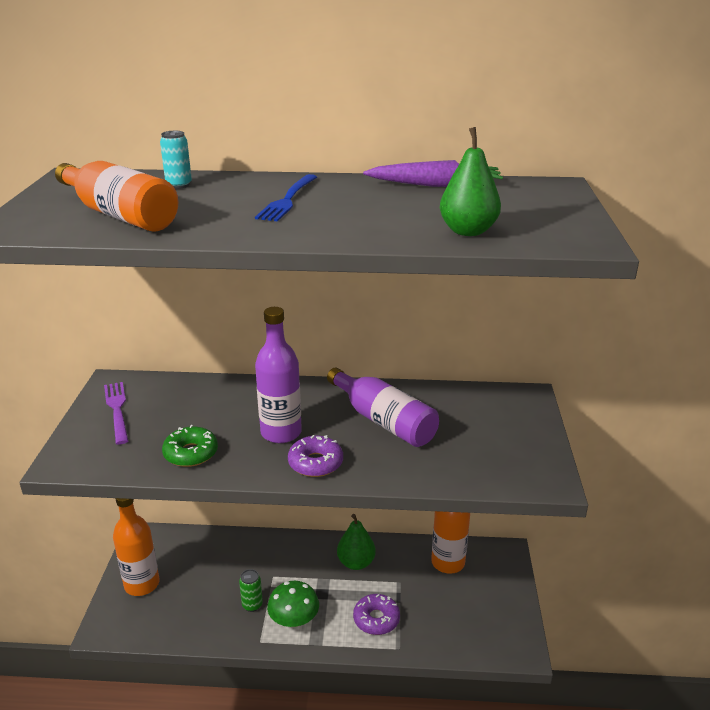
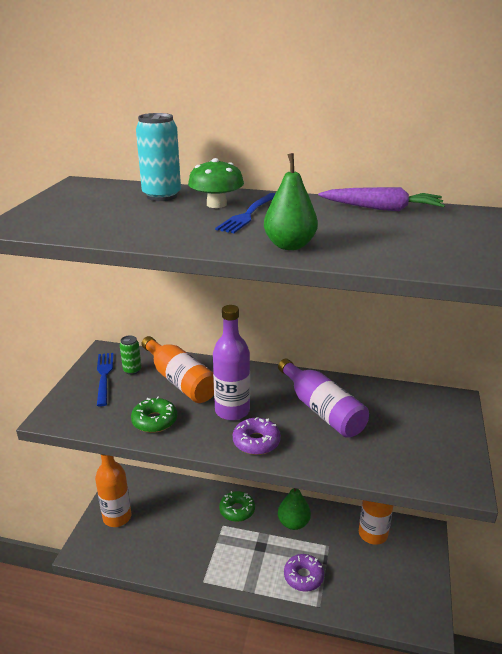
camera: 10 degrees right, 0 degrees up
(117, 409) = (104, 376): purple fork -> blue fork
(119, 215) = (105, 219): orange bottle -> orange bottle (180, 381)
(179, 185) = (162, 196): turquoise can -> turquoise can, size x1.77
(252, 605) = (202, 548): green can -> green can (132, 370)
(287, 557) = (237, 510): none -> green donut
(294, 619) = (234, 566): green mushroom -> green mushroom (216, 204)
(468, 231) = (402, 254): green pear -> green pear (289, 245)

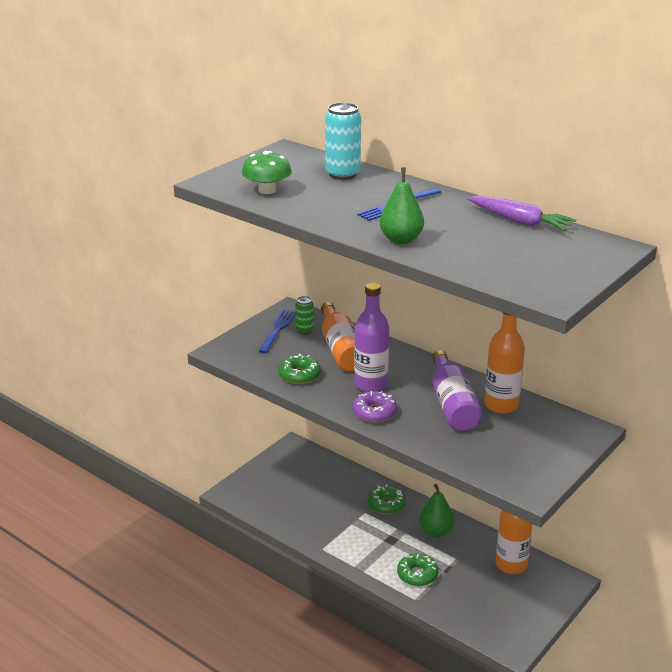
camera: 25 degrees right, 0 degrees up
(117, 517) = (271, 477): orange bottle -> orange bottle (501, 405)
(216, 204) = (380, 191): green mushroom -> green mushroom (267, 190)
(303, 576) = (417, 575): purple donut -> green donut

